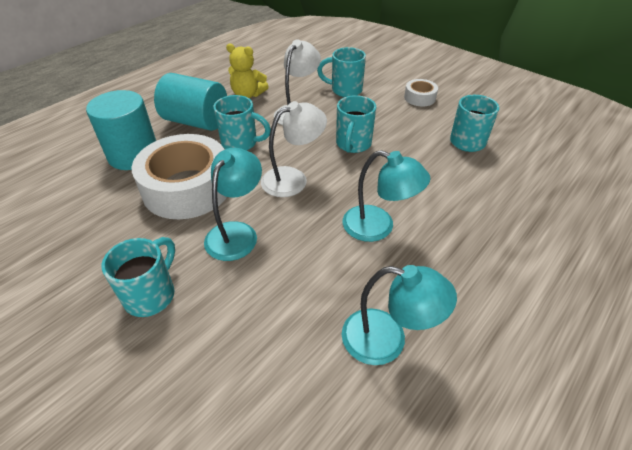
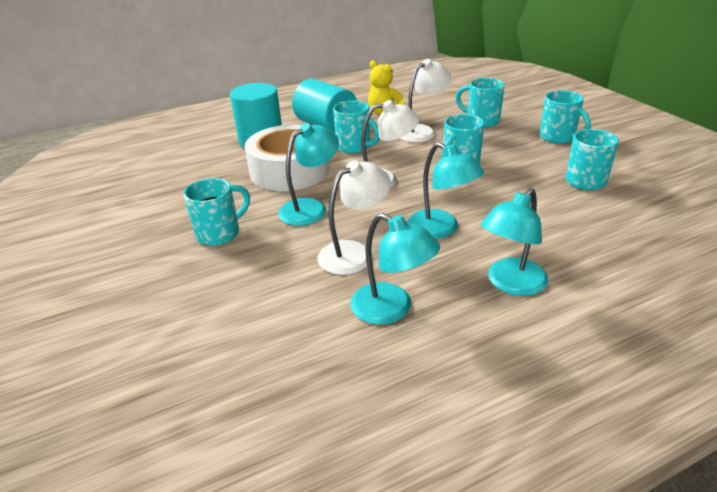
camera: 25 degrees right, 10 degrees down
(312, 279) = (354, 253): none -> white lamp
(419, 98) = (558, 137): white tape -> turquoise mug
(472, 274) = (510, 284): none -> turquoise lamp

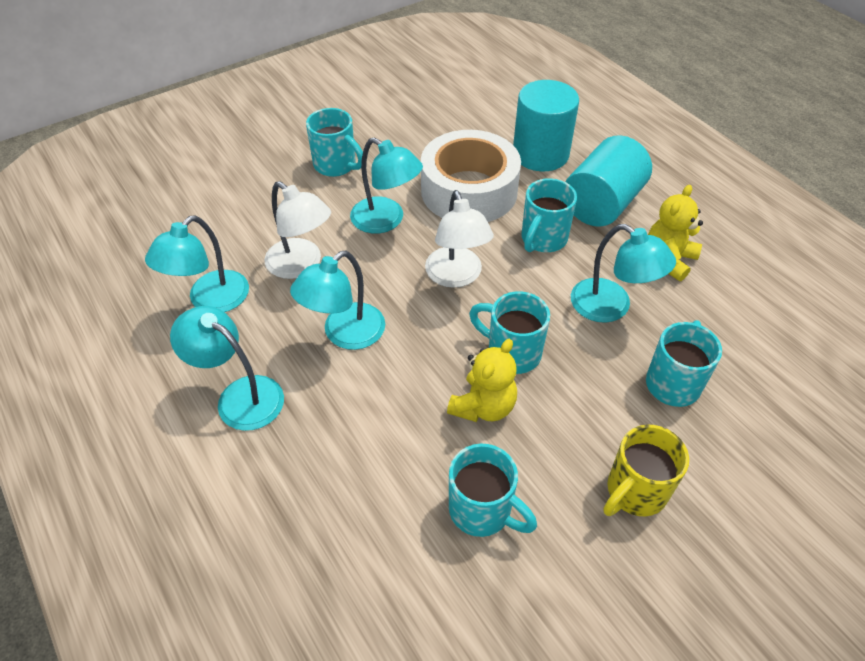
camera: 80 degrees right, 15 degrees up
(422, 131) = (611, 307): white lamp -> turquoise lamp
(506, 176) = (483, 406): none -> yellow teddy bear
(558, 137) = (635, 492): turquoise mug -> yellow mug

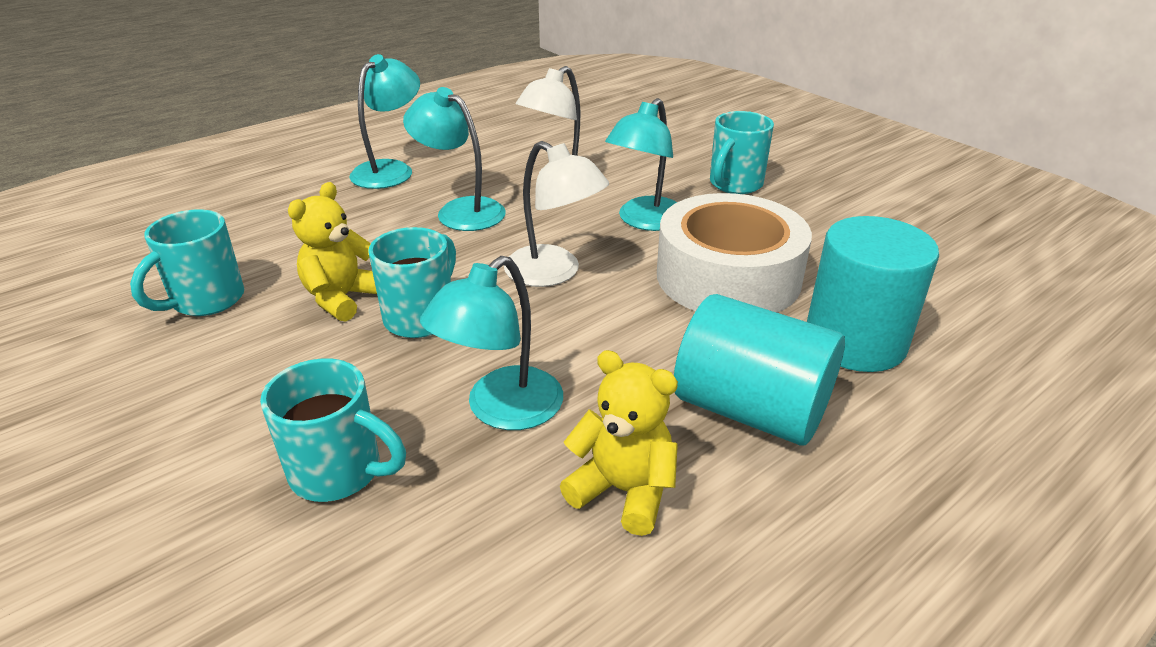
camera: 85 degrees right, 15 degrees down
(210, 300) = (507, 145): turquoise lamp -> none
(456, 276) = (554, 273): white lamp -> white lamp turned 120 degrees counterclockwise
(483, 406) = (342, 298): yellow teddy bear -> yellow teddy bear turned 90 degrees clockwise
(543, 239) = (641, 343): turquoise mug -> none
(635, 492) = (172, 417): yellow mug -> none

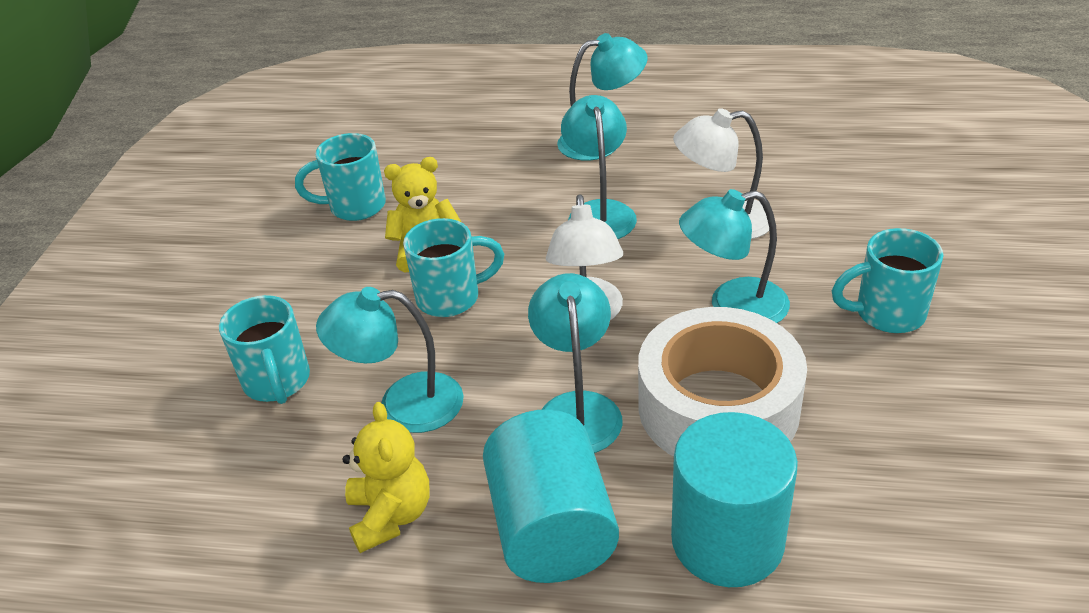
camera: 50 degrees right, 5 degrees up
(644, 330) = (577, 408): none -> turquoise lamp

